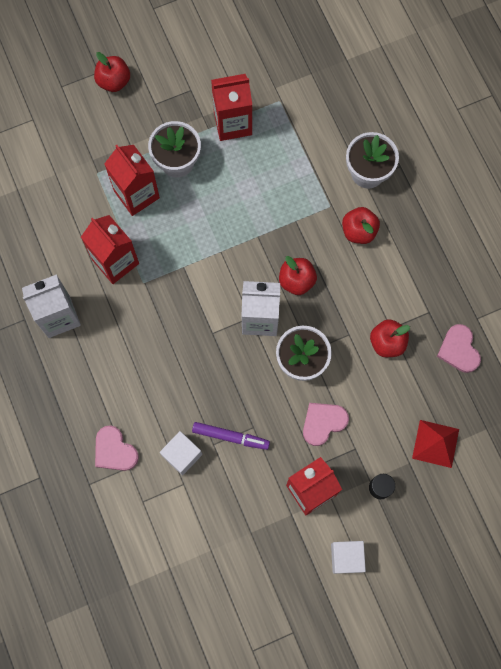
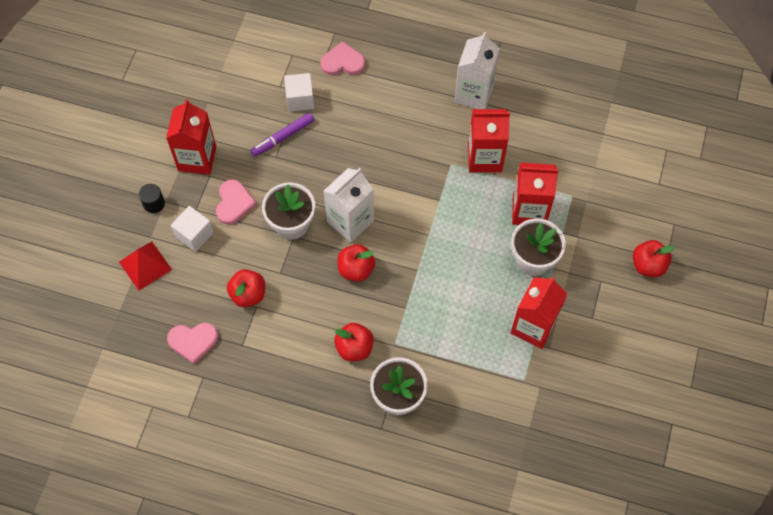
camera: 130 degrees right, 10 degrees down
(346, 557) = (132, 146): white cube -> white cube (194, 234)
(459, 350) = (193, 341): pink heart -> pink heart turned 150 degrees clockwise

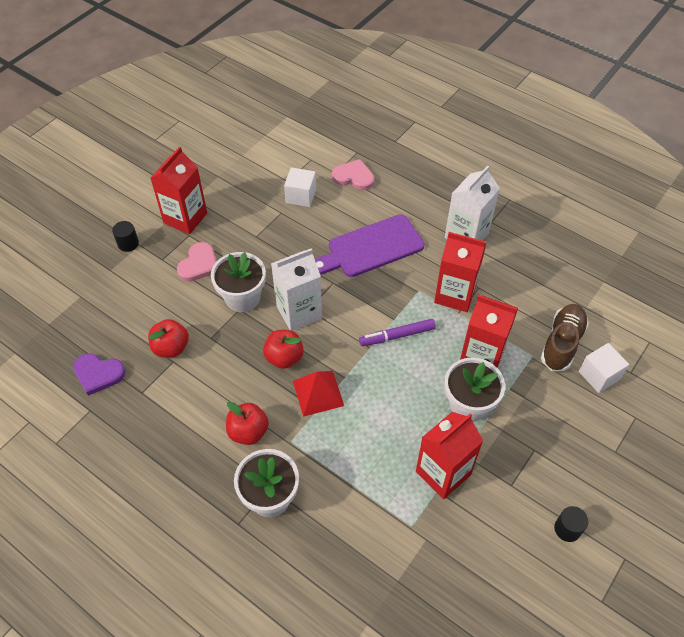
camera: 20 degrees right, 10 degrees down
(145, 265) = (92, 293): red pyramid -> red pyramid (318, 393)
(193, 341) = (98, 374): pink heart -> purple heart
(194, 234) = (149, 280): white cube -> white cube (599, 375)
(283, 137) = (270, 222): purple marker -> purple marker (397, 336)
(390, 134) = (371, 248): none -> purple cutting board
(593, 175) = (561, 343): none -> brown shoe
(648, 265) = (592, 450): red apple -> none
(648, 339) = (567, 529): none -> black cylinder

